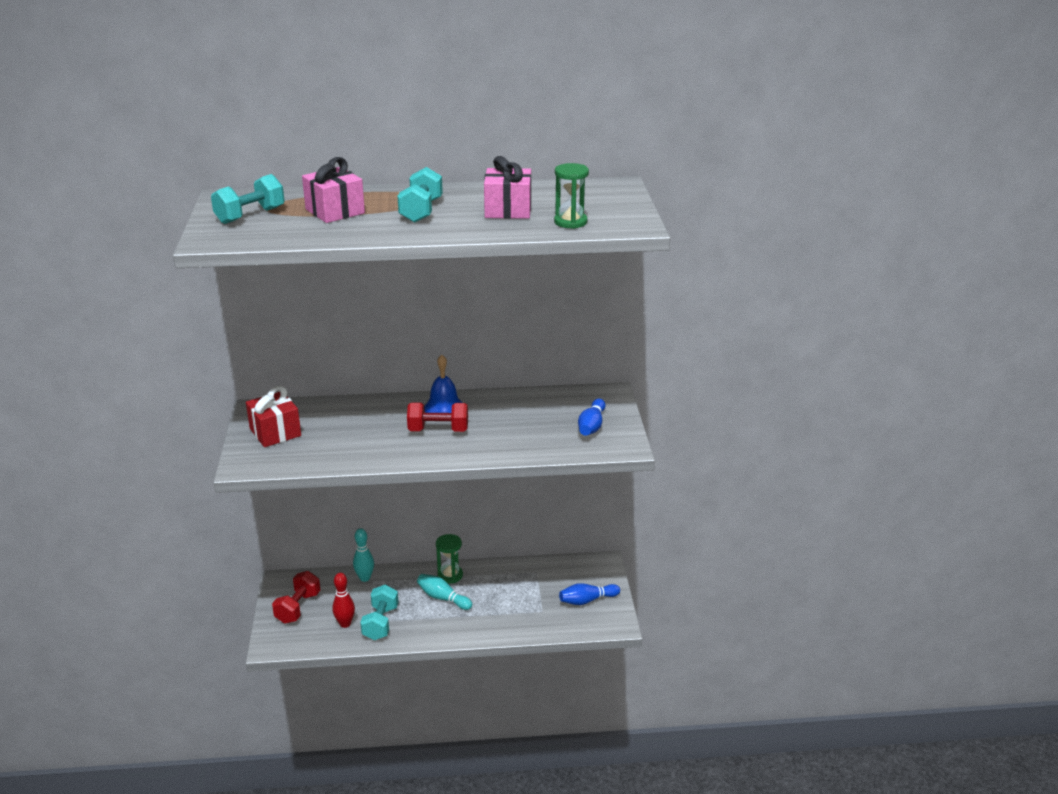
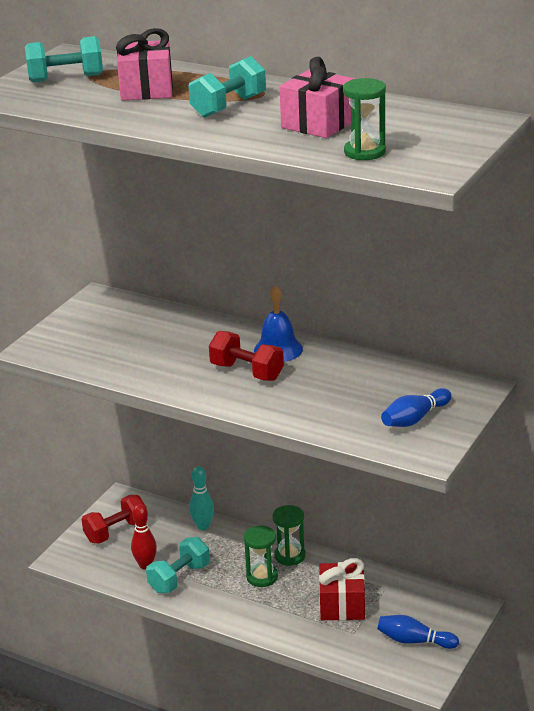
camera: 35 degrees right, 0 degrees up
(275, 432) = (92, 326): red gift -> red gift (342, 605)
(443, 598) = (262, 577): turquoise bowling pin -> green hourglass

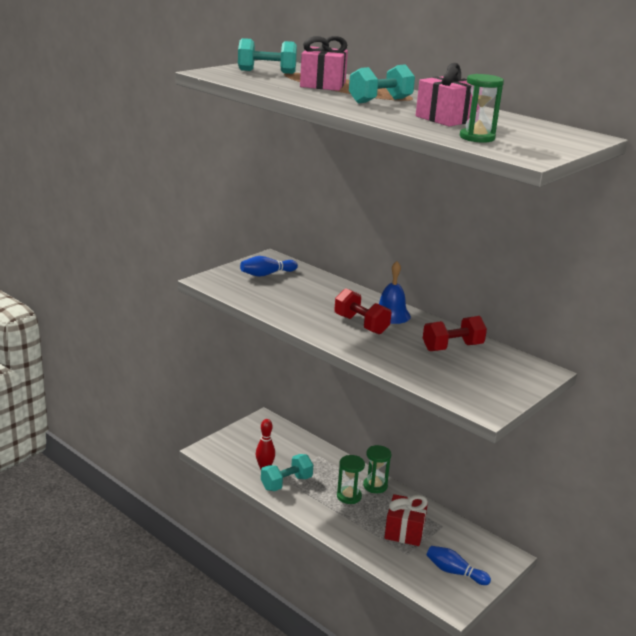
camera: 10 degrees right, 5 degrees down
(116, 532) = (251, 440): red dumbbell -> red dumbbell (452, 347)
(203, 526) = (316, 450): turquoise bowling pin -> none
(415, 419) = (484, 382): blue bowling pin -> blue bowling pin (266, 274)

